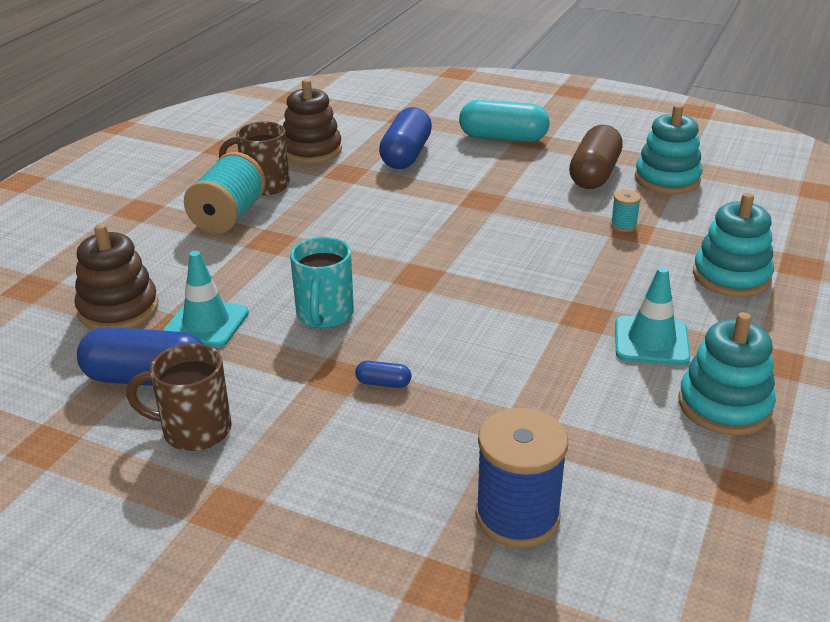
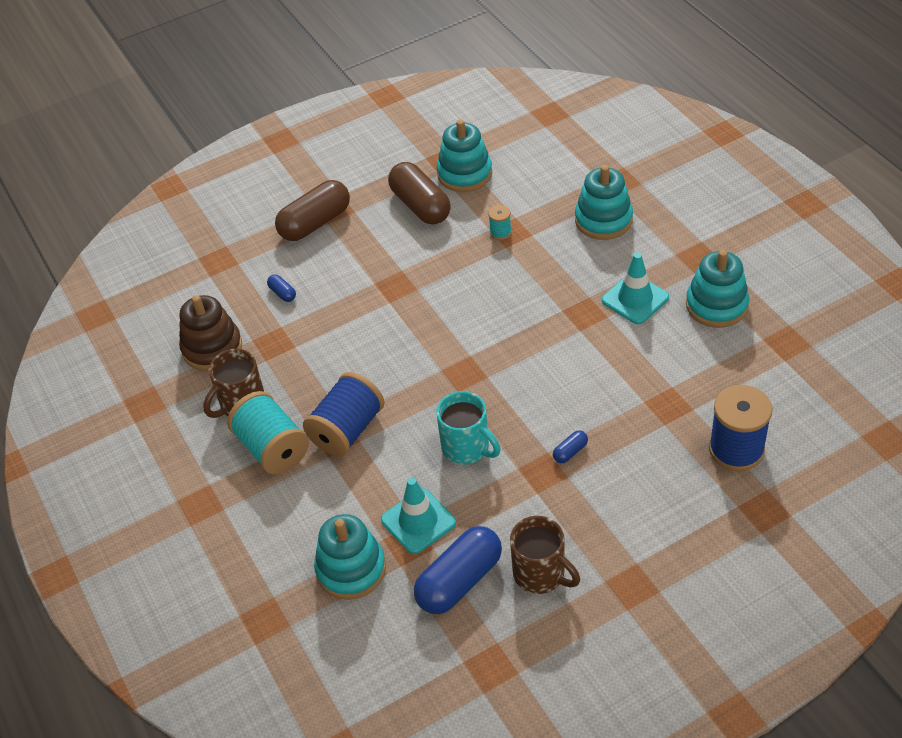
camera: 50 degrees left, 15 degrees up
(118, 309) = (351, 569): brown stacking toy -> turquoise stacking toy
(194, 430) = (540, 574): brown mug -> brown mug turned 90 degrees counterclockwise
(284, 243) = (347, 430): none -> blue spool
(406, 155) = (282, 293): blue capsule -> blue capsule, size x0.43
(503, 138) = (315, 223): turquoise capsule -> brown capsule

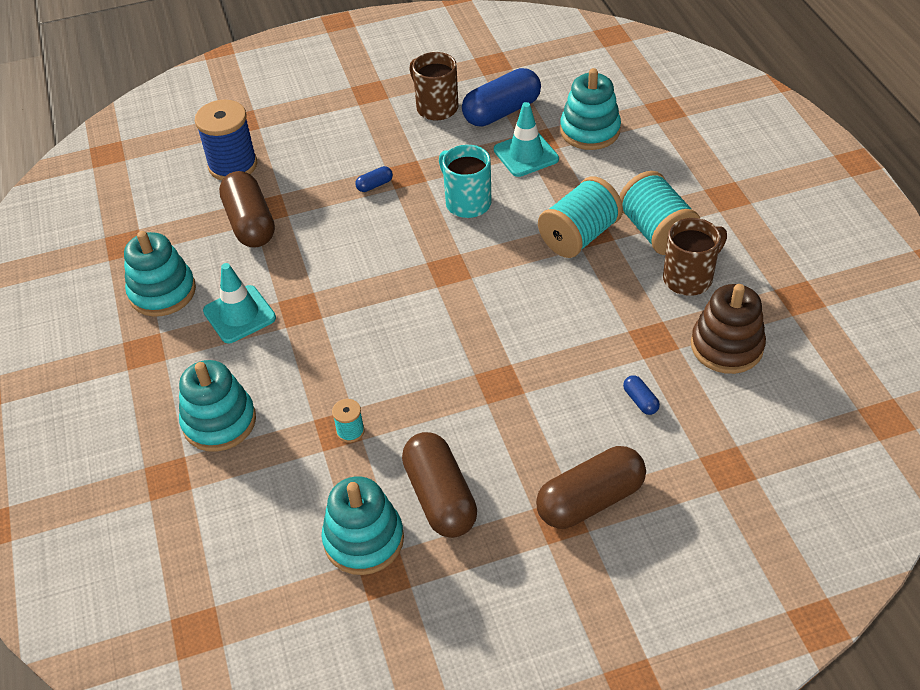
camera: 170 degrees left, 0 degrees up
(347, 430) = (579, 236): blue spool -> turquoise spool
(677, 385) = (250, 223): none -> brown capsule

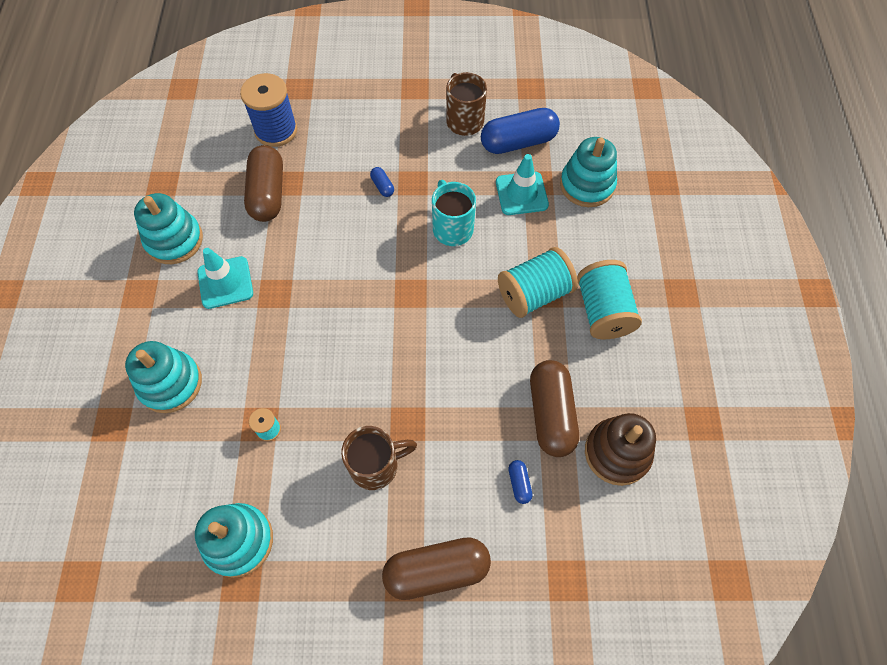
camera: 15 degrees right, 15 degrees up
(374, 185) = (382, 186): blue capsule -> blue capsule turned 75 degrees clockwise
(440, 497) = (315, 521): brown capsule -> brown capsule (550, 414)
(689, 278) = (612, 369): brown mug -> brown mug (376, 466)

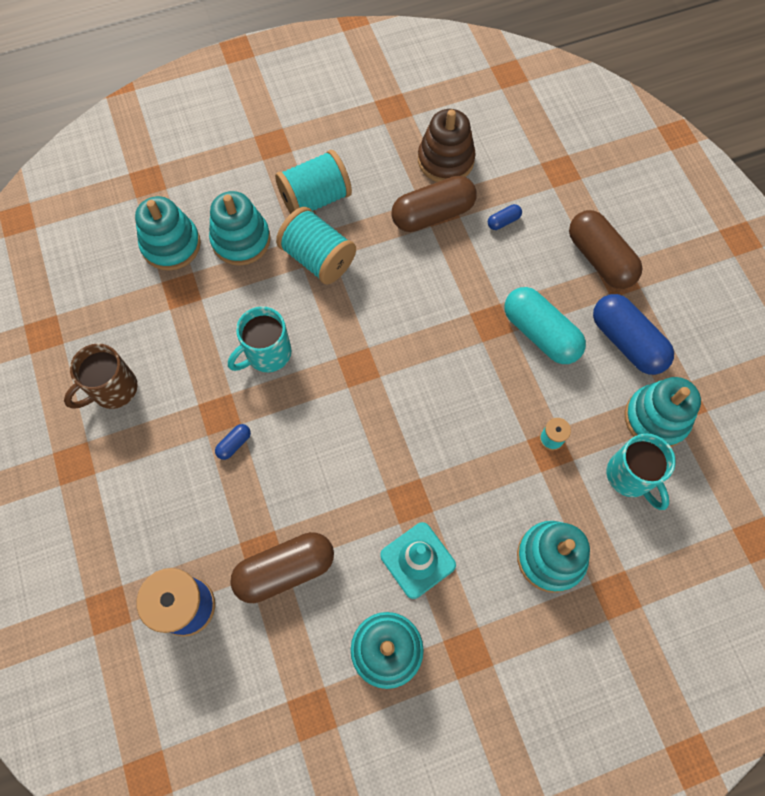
camera: 110 degrees left, 5 degrees up
(198, 486) = (630, 476): none -> turquoise mug
(376, 466) = (540, 333): brown mug -> turquoise capsule
(518, 142) = (130, 324): blue capsule -> blue capsule (627, 342)
(521, 193) = (201, 301): turquoise traffic cone -> none
(575, 238) = (241, 240): none -> turquoise stacking toy

